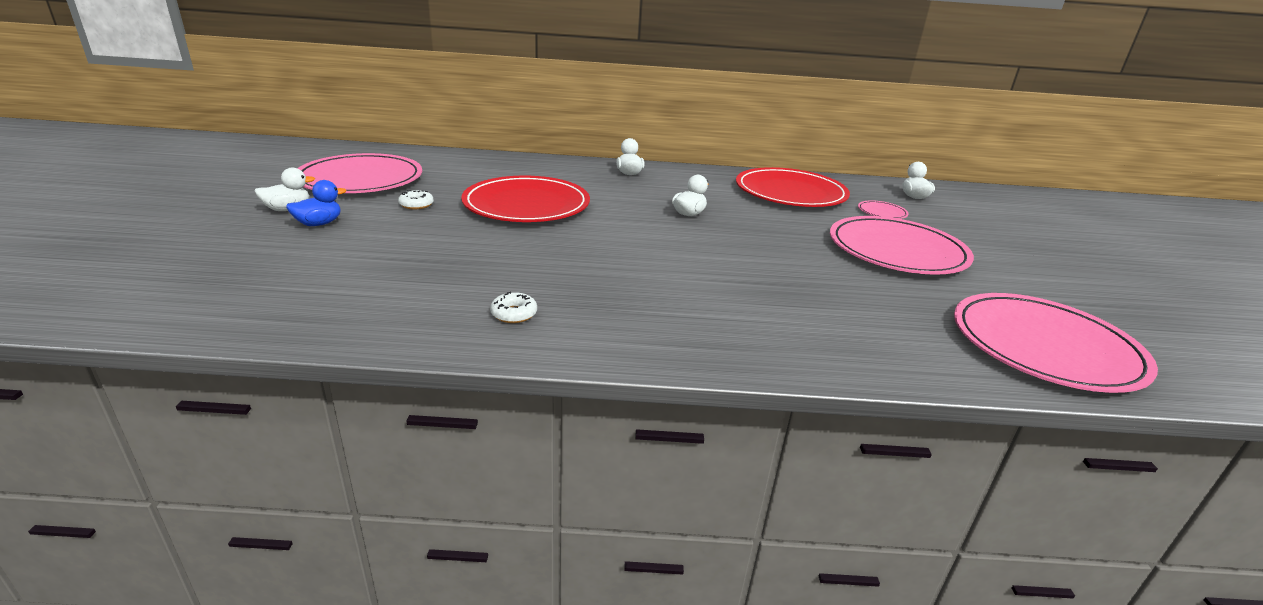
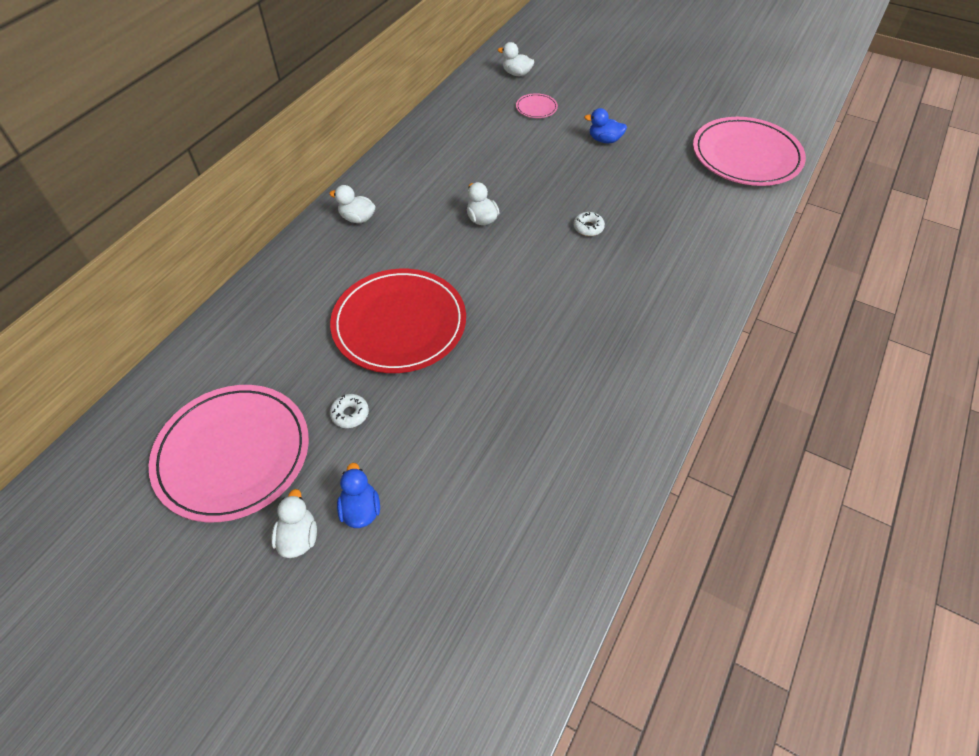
camera: 60 degrees left, 25 degrees up
(514, 314) = (618, 394): white donut -> white donut (588, 228)
(790, 192) = (469, 135): red plate -> none
(897, 250) = (604, 140): pink plate -> blue duck

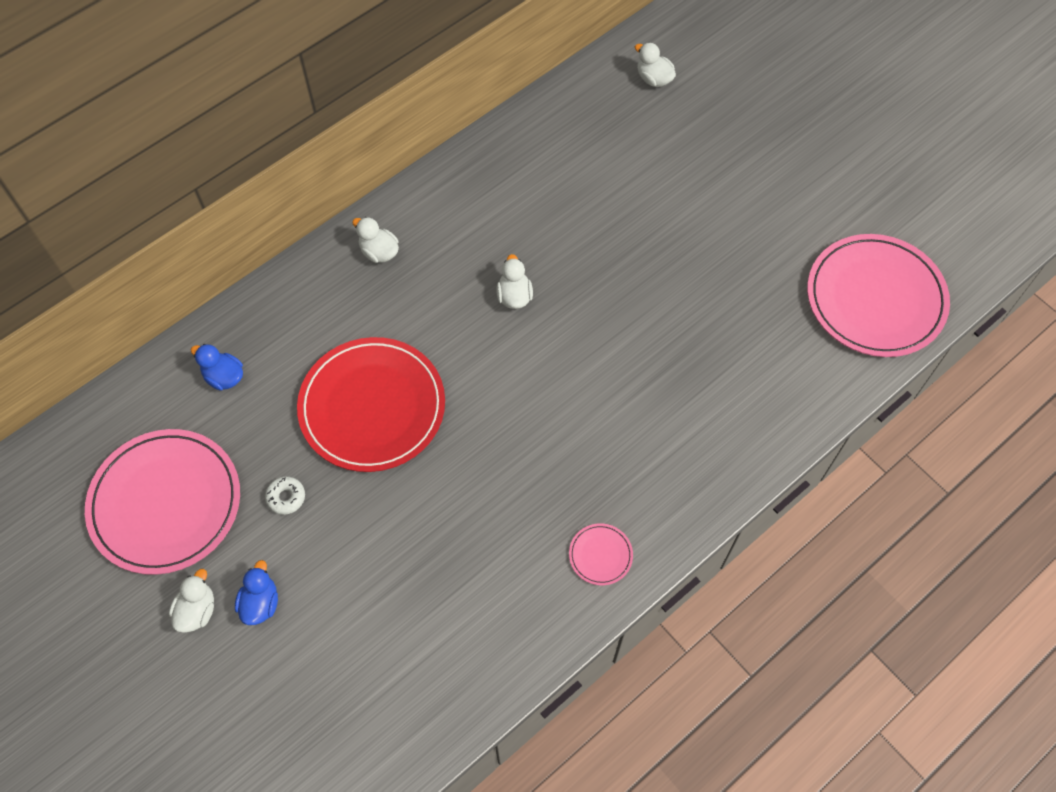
camera: 20 degrees right, 10 degrees up
(536, 108) = (652, 144): pink plate -> pink plate (600, 555)
(588, 228) = (629, 346): white donut -> none
(604, 140) = (712, 221): blue duck -> blue duck (224, 377)

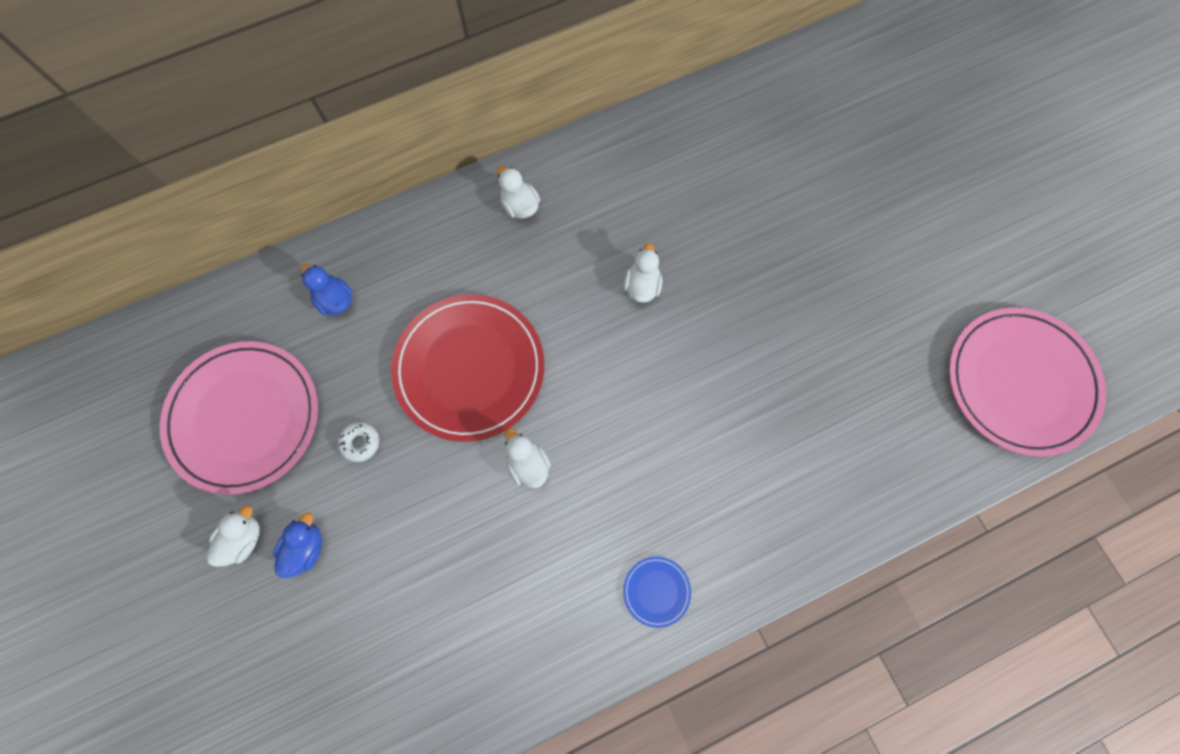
camera: 15 degrees right, 10 degrees up
(600, 555) = (656, 591): pink plate -> blue plate
(653, 79) = (845, 85): white duck -> white duck (528, 464)

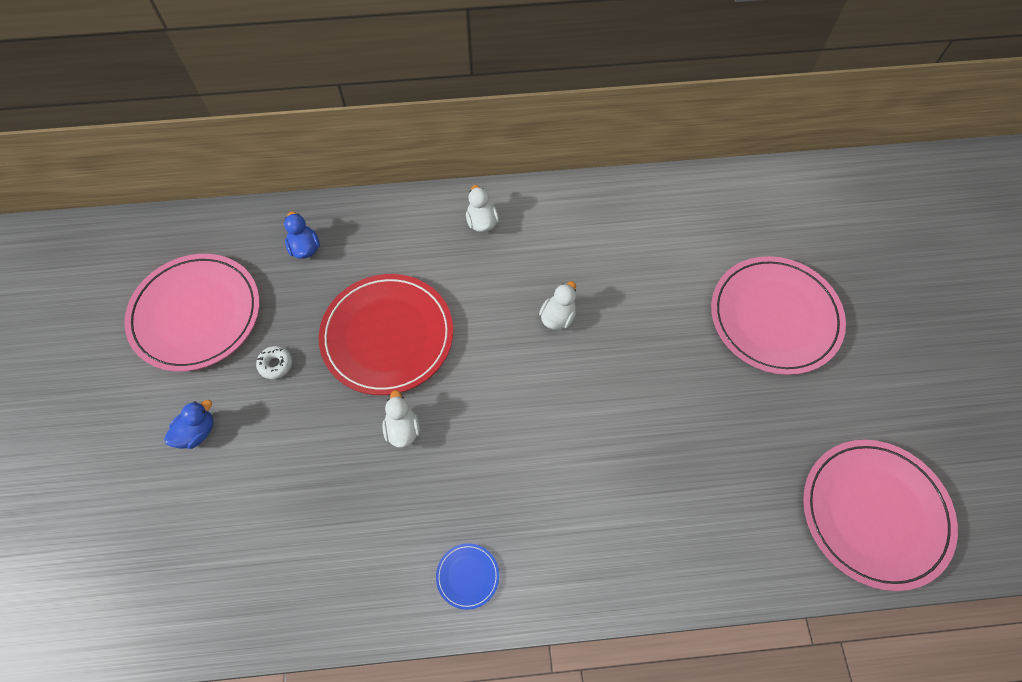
camera: 20 degrees right, 10 degrees down
(243, 539) = (153, 407): white duck -> none
(859, 212) = (775, 317): none -> pink plate

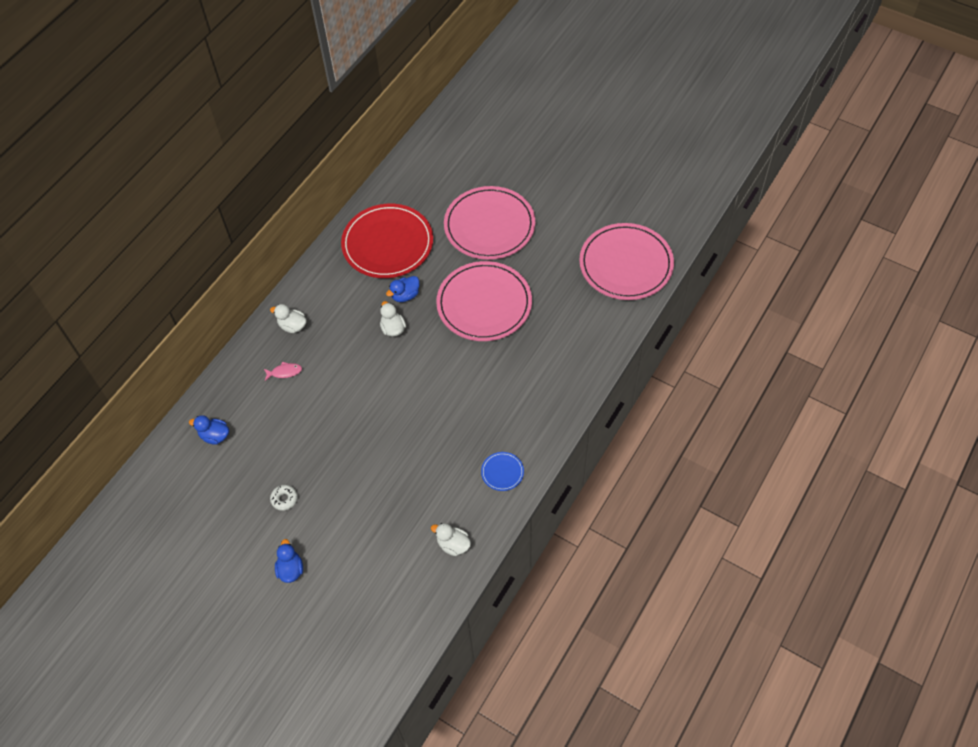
camera: 50 degrees left, 5 degrees down
(196, 314) = (204, 527): pink plate -> pink plate (484, 304)
(387, 336) = (322, 425): red plate -> red plate (387, 244)
(402, 429) = (390, 453): white duck -> white duck (453, 545)
(423, 255) = (284, 372): none -> pink fish
(608, 298) = (405, 295): none -> blue duck

